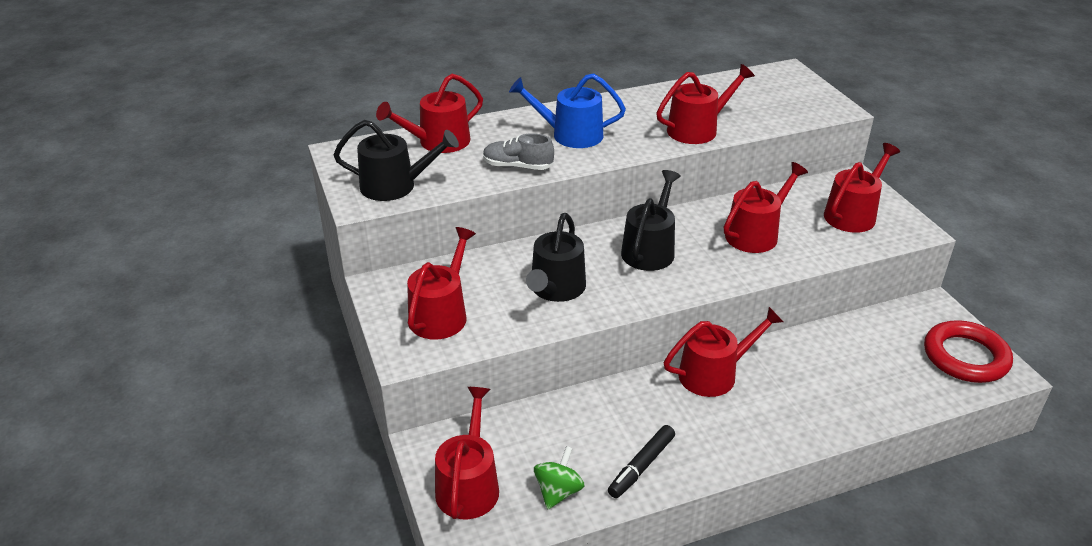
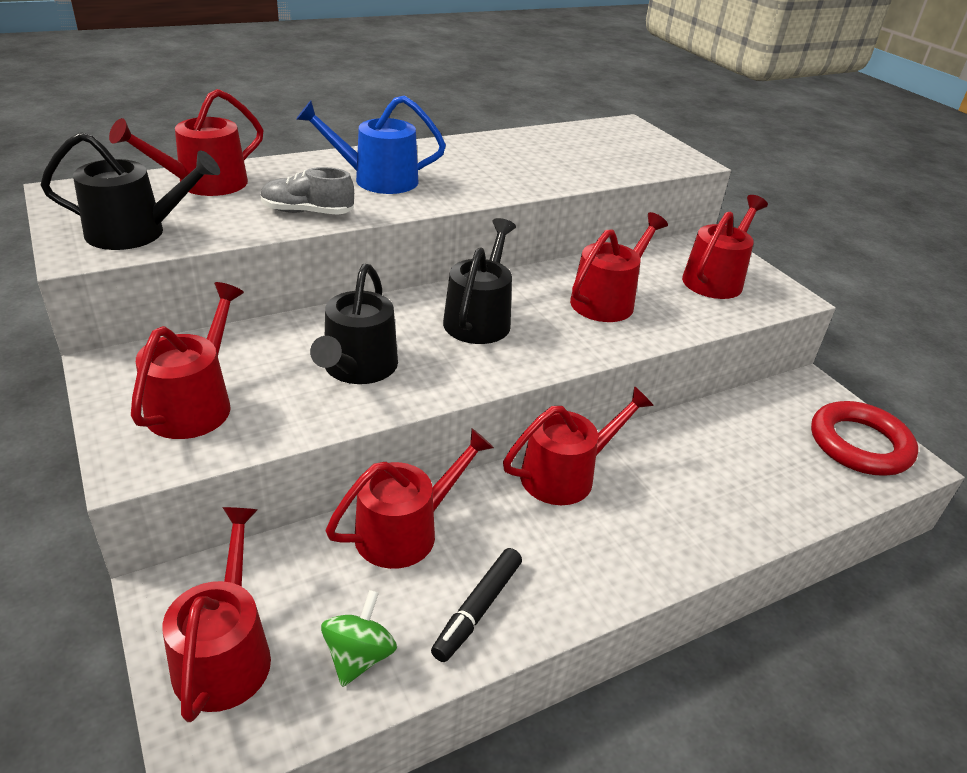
camera: 10 degrees left, 0 degrees up
(697, 129) = (532, 177): red watering can -> red watering can (404, 531)

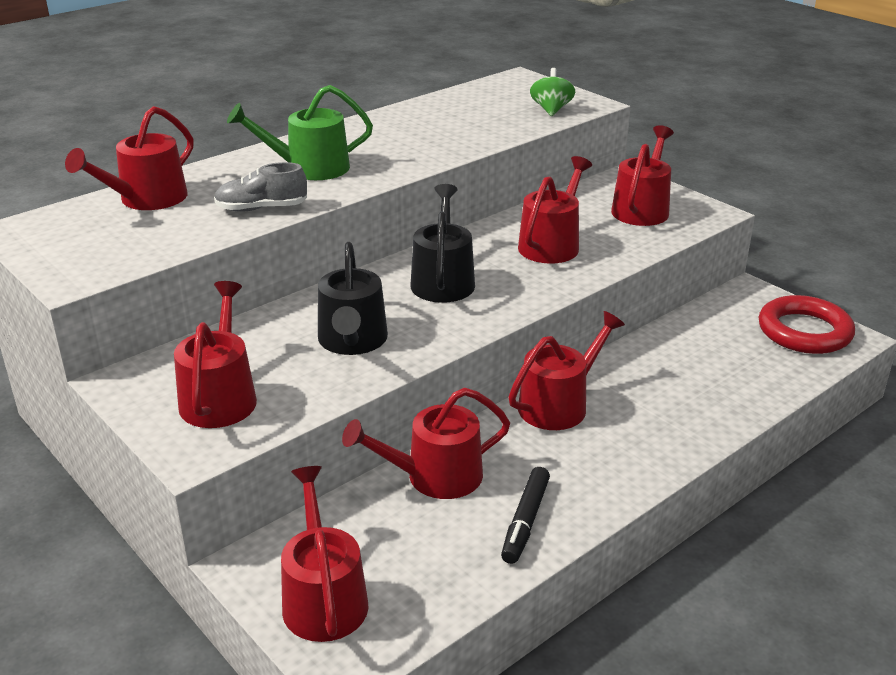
camera: 10 degrees left, 5 degrees down
(135, 232) = (111, 253): black watering can -> none
(359, 656) = (440, 575): green spinning top -> green spinning top (551, 110)
(378, 180) = (310, 168): blue watering can -> green watering can
(404, 531) = (435, 476): red watering can -> red watering can turned 150 degrees counterclockwise

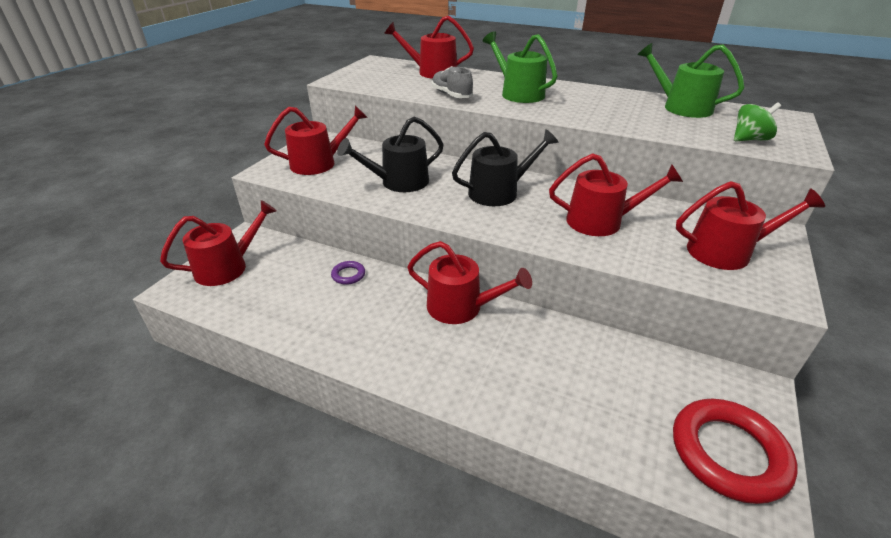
camera: 65 degrees right, 5 degrees up
(435, 476) = (348, 275): red watering can -> purple ring
(451, 107) = (682, 107): none -> green watering can
(525, 521) = (319, 325): black marker -> none

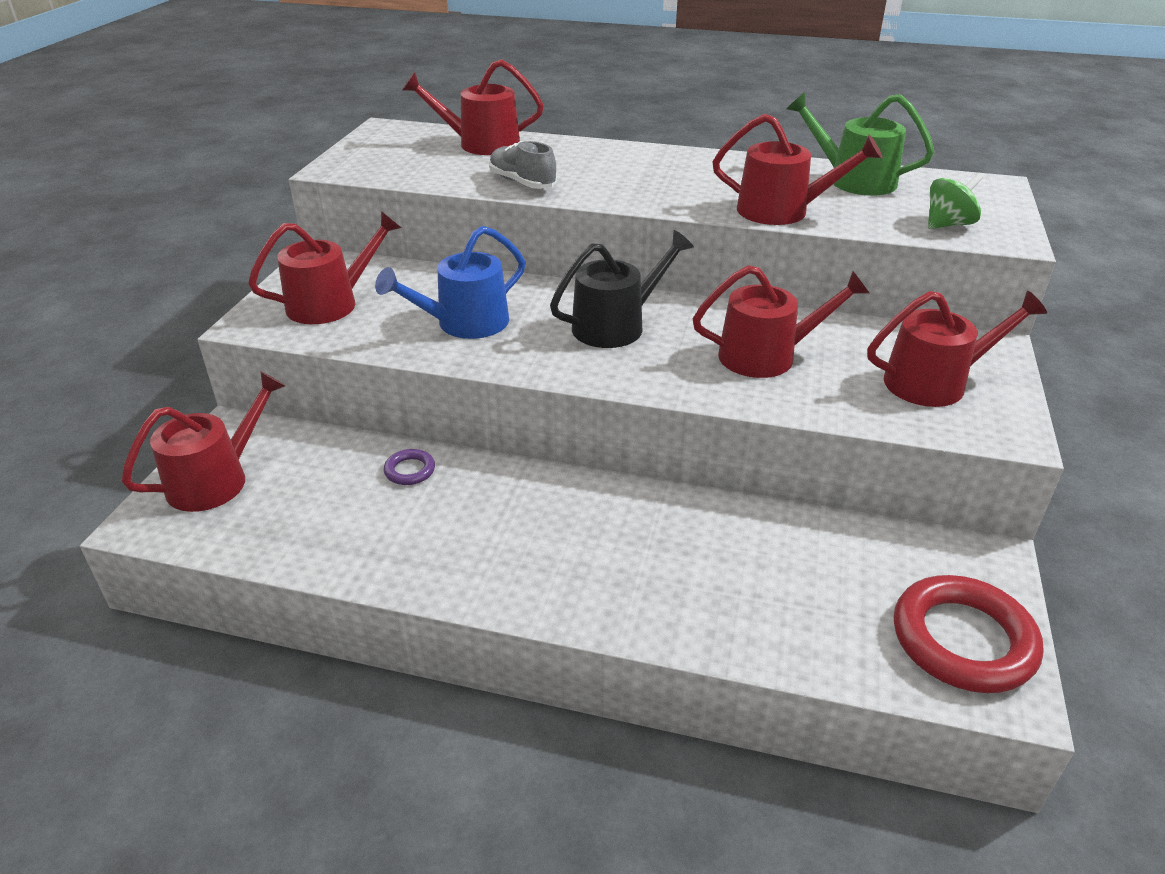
camera: 10 degrees left, 0 degrees up
(399, 182) = (465, 323): black watering can -> blue watering can
(460, 307) = (586, 498): red watering can -> red watering can (781, 211)
(519, 93) = (621, 173): green watering can -> none

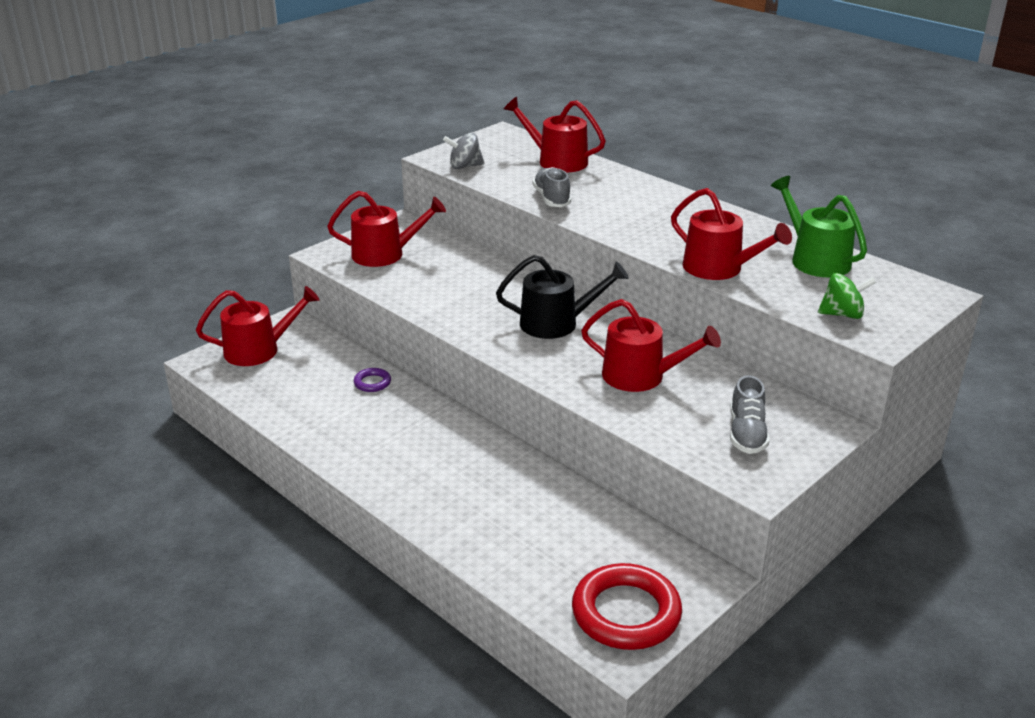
camera: 30 degrees right, 5 degrees down
(380, 171) = (464, 166): none -> grey spinning top
(465, 323) = (456, 292): blue watering can -> none
(933, 382) = (747, 434): red watering can -> grey shoe

